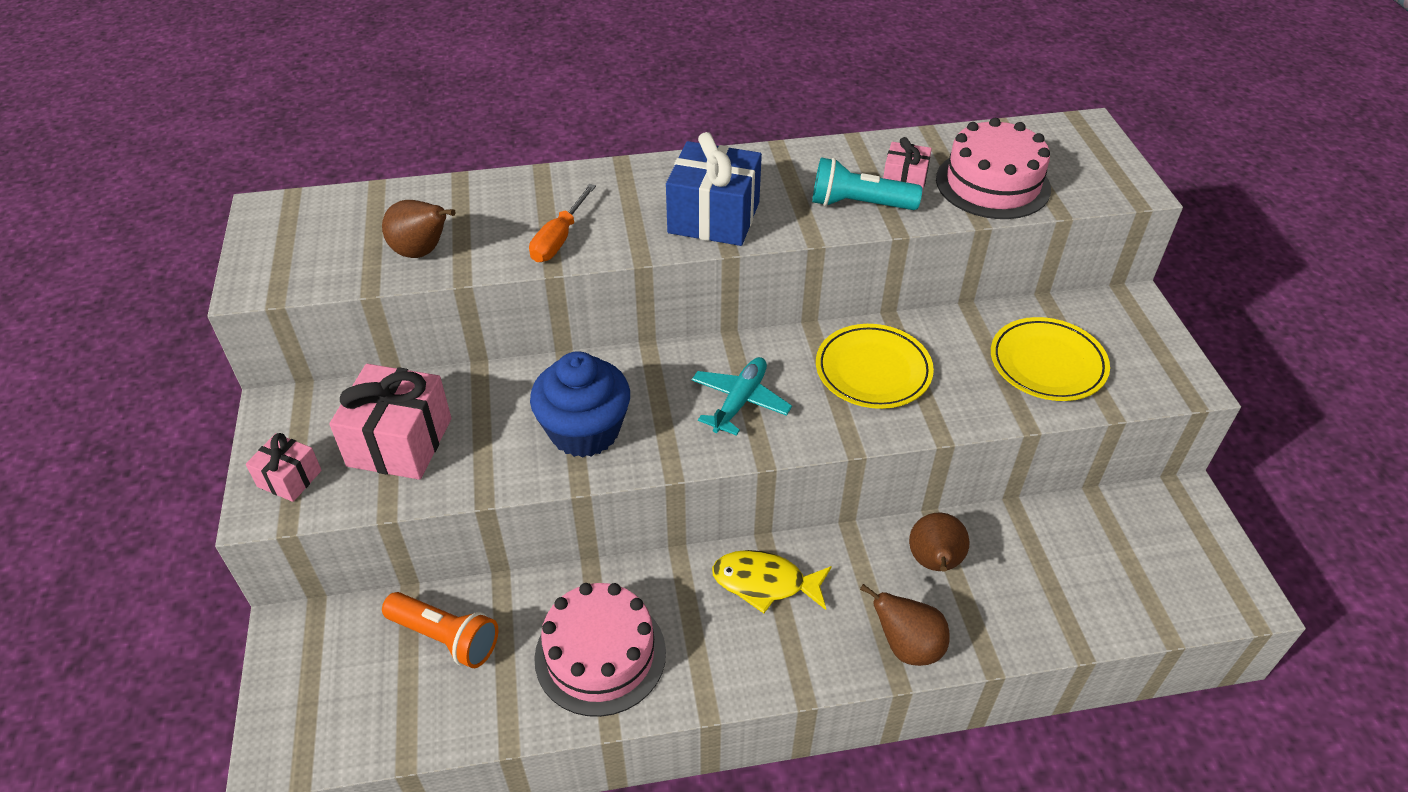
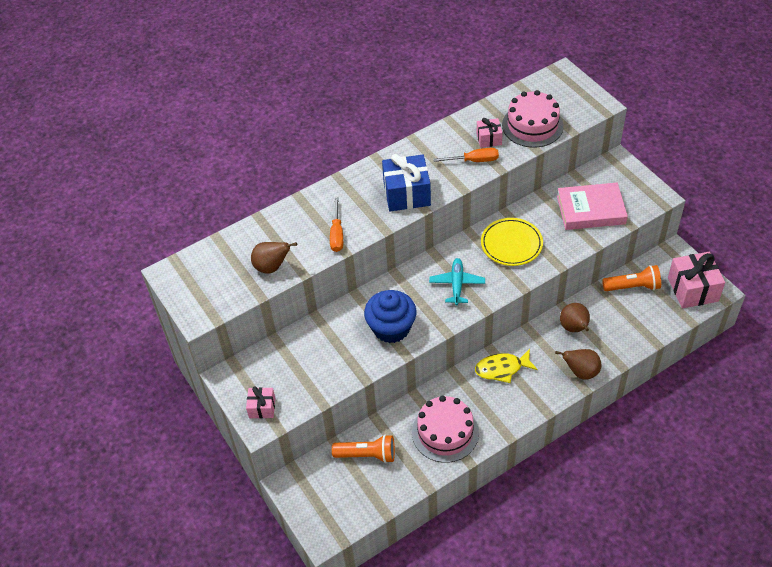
camera: 20 degrees left, 5 degrees up
(399, 442) = (303, 369): pink gift -> pink gift (692, 289)
(859, 204) = (474, 160): turquoise flashlight -> orange screwdriver
(1047, 364) = (591, 210): yellow plate -> pink book
(1080, 531) = (632, 287): none -> orange flashlight

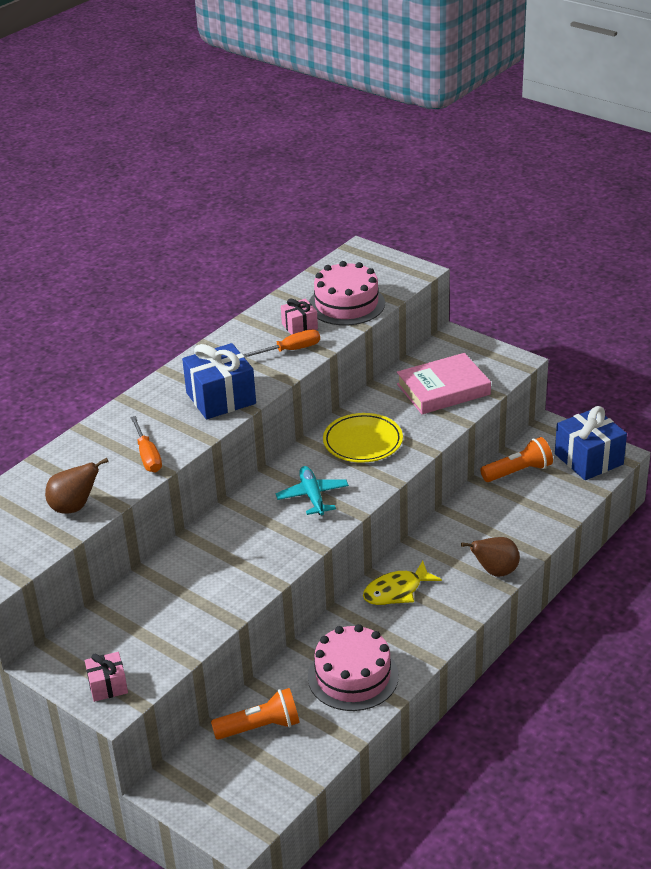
camera: 20 degrees left, 15 degrees down
(391, 328) = (247, 559): blue cupcake -> none
(574, 328) = (467, 529): brown pear -> none
(692, 289) = (588, 459): pink gift -> blue gift

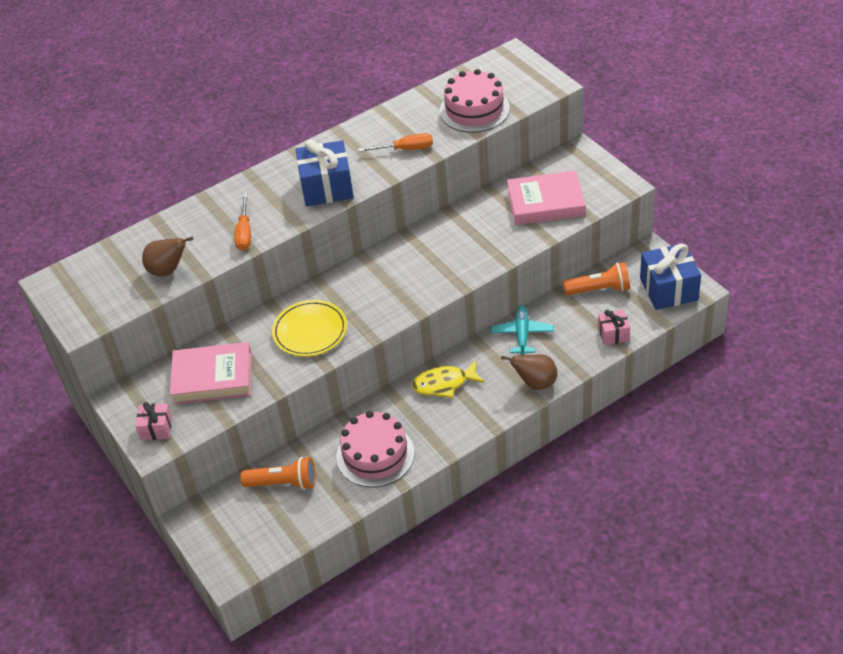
camera: 20 degrees right, 10 degrees up
(152, 620) = (212, 378): none -> pink book
(299, 326) = (424, 126): pink gift -> pink gift (613, 334)
(312, 496) = (388, 288): turquoise plane -> turquoise plane (522, 334)
(363, 442) = (452, 243): yellow plate -> yellow plate (310, 331)

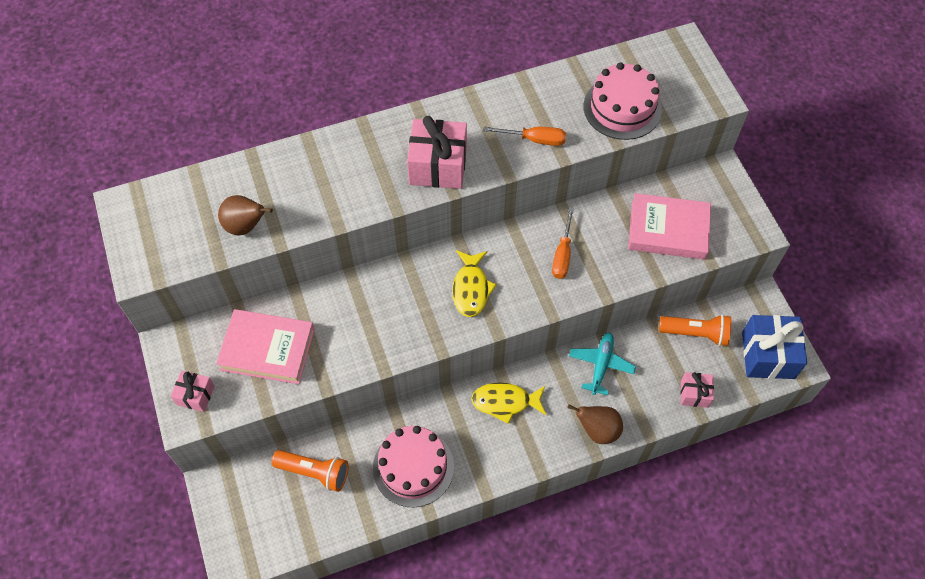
camera: 10 degrees right, 15 degrees up
(244, 233) = (336, 201): orange screwdriver -> orange screwdriver (562, 254)
(310, 331) = (380, 321): yellow plate -> none
(327, 187) = (438, 166): blue gift -> pink gift
(385, 287) = (471, 288): none -> yellow fish

